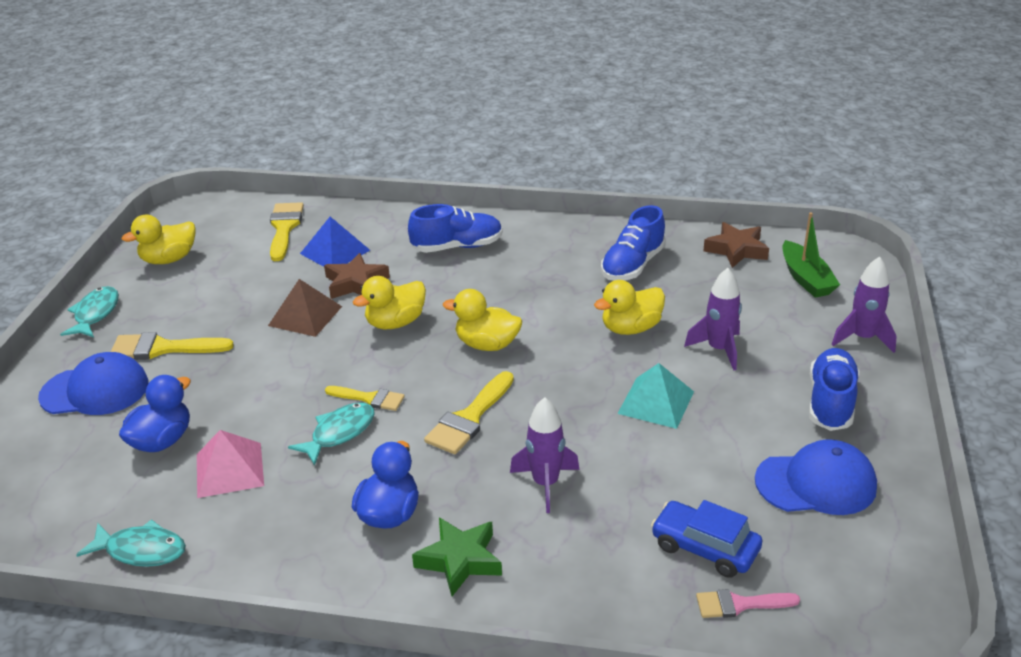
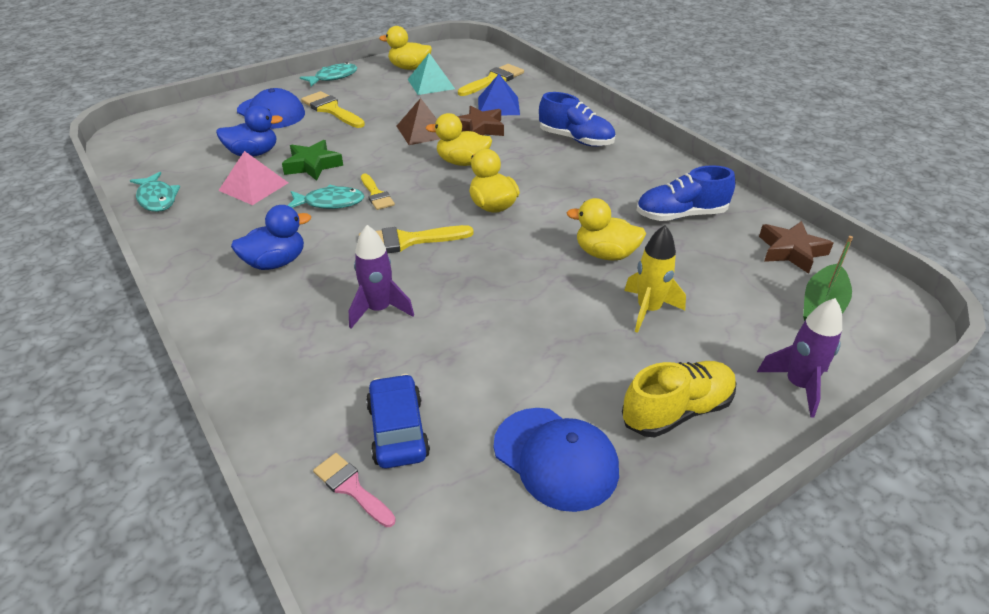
camera: 45 degrees right, 5 degrees up
(460, 560) = (261, 315): green star -> green star (312, 165)
(656, 402) = (537, 312): turquoise pyramid -> turquoise pyramid (431, 84)
(718, 349) = (648, 310): purple rocket -> yellow rocket
(830, 402) = (677, 411): blue shoe -> yellow shoe

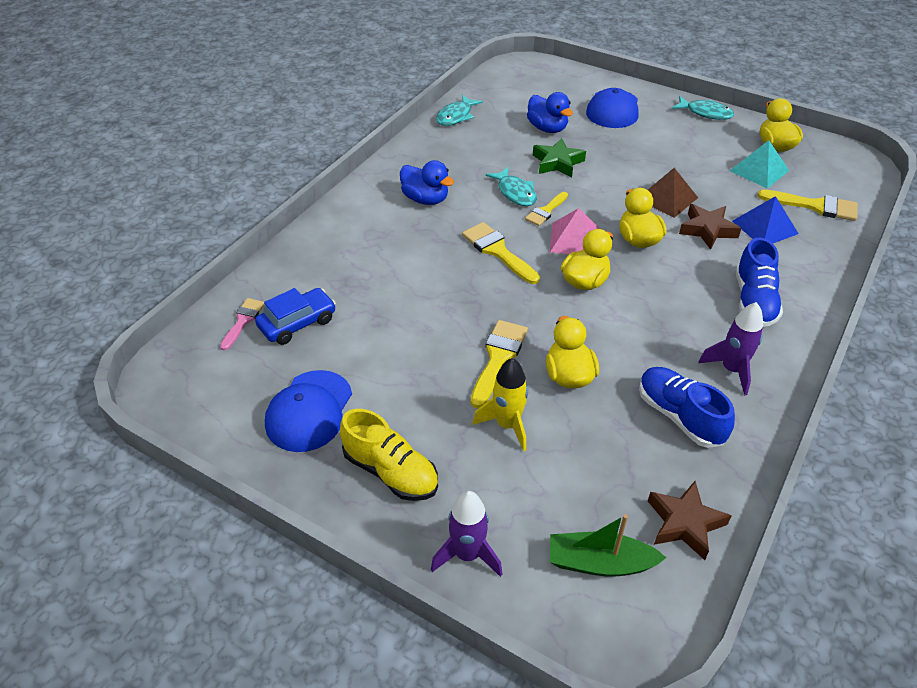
camera: 65 degrees right, 5 degrees up
(254, 186) = (505, 148): pink pyramid -> pink pyramid (574, 239)
(331, 109) = (650, 135): yellow brush -> yellow brush (498, 358)
(379, 310) = (407, 269): purple rocket -> purple rocket (731, 370)

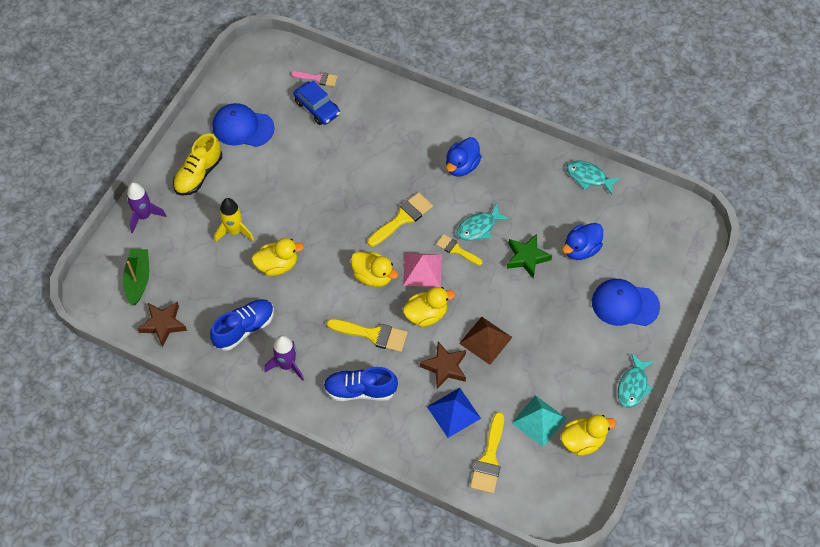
camera: 85 degrees right, 15 degrees up
(498, 358) = (291, 224): yellow brush -> yellow brush (373, 334)

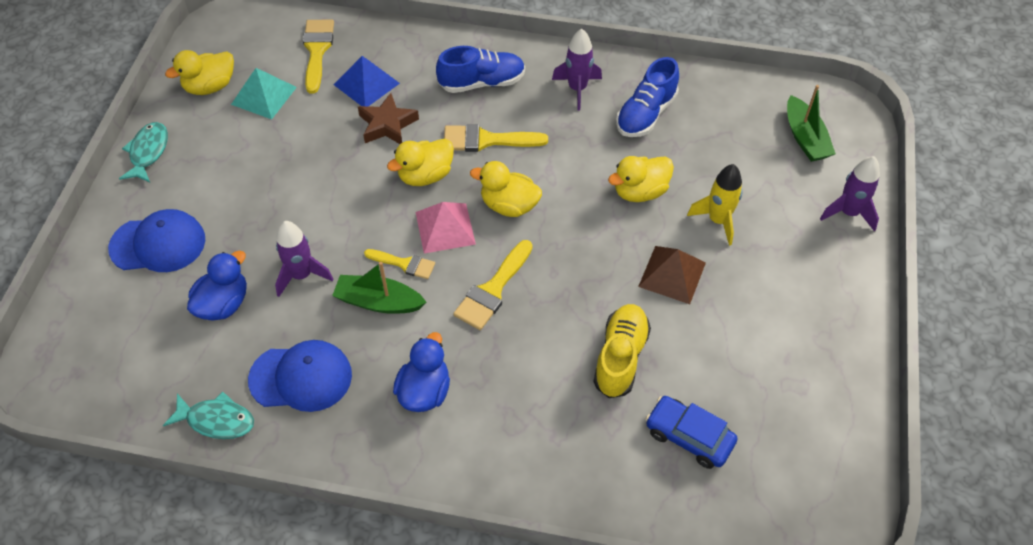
camera: 165 degrees right, 5 degrees down
(163, 324) = (744, 99): brown star -> none
(198, 174) = (811, 286): yellow shoe -> yellow shoe (620, 357)
(243, 127) = (788, 374): blue cap -> blue cap (301, 377)
(317, 78) = (713, 494): pink brush -> none
(478, 227) = (379, 302): turquoise fish -> green boat
(485, 340) = (342, 163): brown pyramid -> brown pyramid (672, 274)
(527, 257) = (301, 275): green star -> purple rocket

